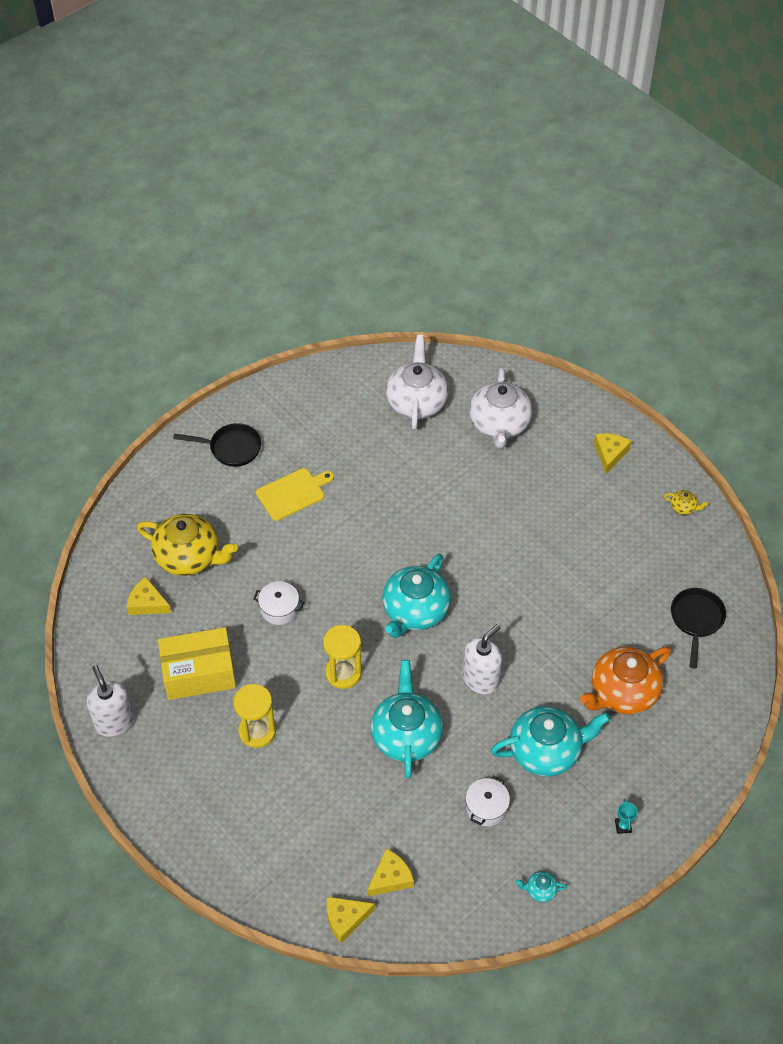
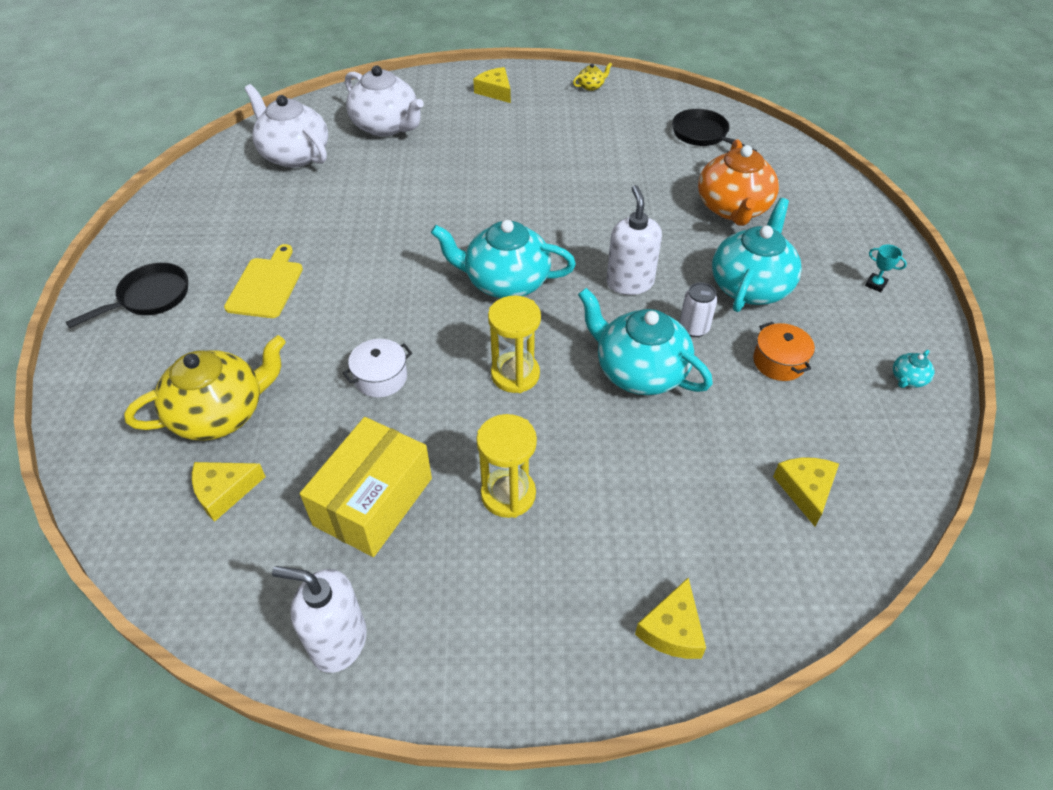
camera: 50 degrees left, 5 degrees down
(345, 919) = (832, 567): yellow cheese -> yellow cheese (672, 630)
(415, 611) = (505, 281): turquoise teapot -> turquoise teapot turned 120 degrees clockwise
(472, 742) = (694, 328): none -> white can
(486, 807) = (779, 362): white pot -> orange pot

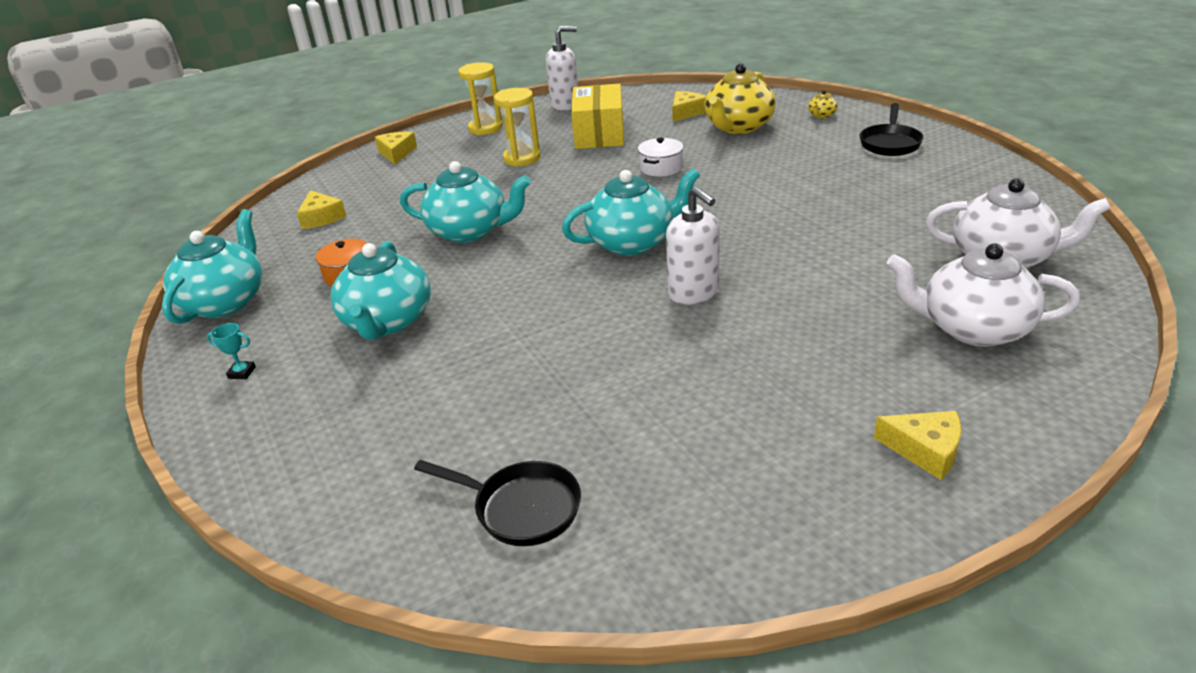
camera: 155 degrees right, 15 degrees down
(266, 285) = (823, 175): yellow cutting board -> none
(515, 374) = (566, 199): yellow hourglass -> yellow hourglass (485, 128)
(591, 86) = (788, 538): yellow teapot -> yellow teapot (821, 115)
(629, 282) = (515, 281): white soap dispenser -> white soap dispenser (694, 293)
(694, 328) = (435, 270): white can -> none
(733, 208) = (431, 398): orange teapot -> none
(908, 379) = (225, 302): turquoise teapot -> turquoise teapot, size x2.44

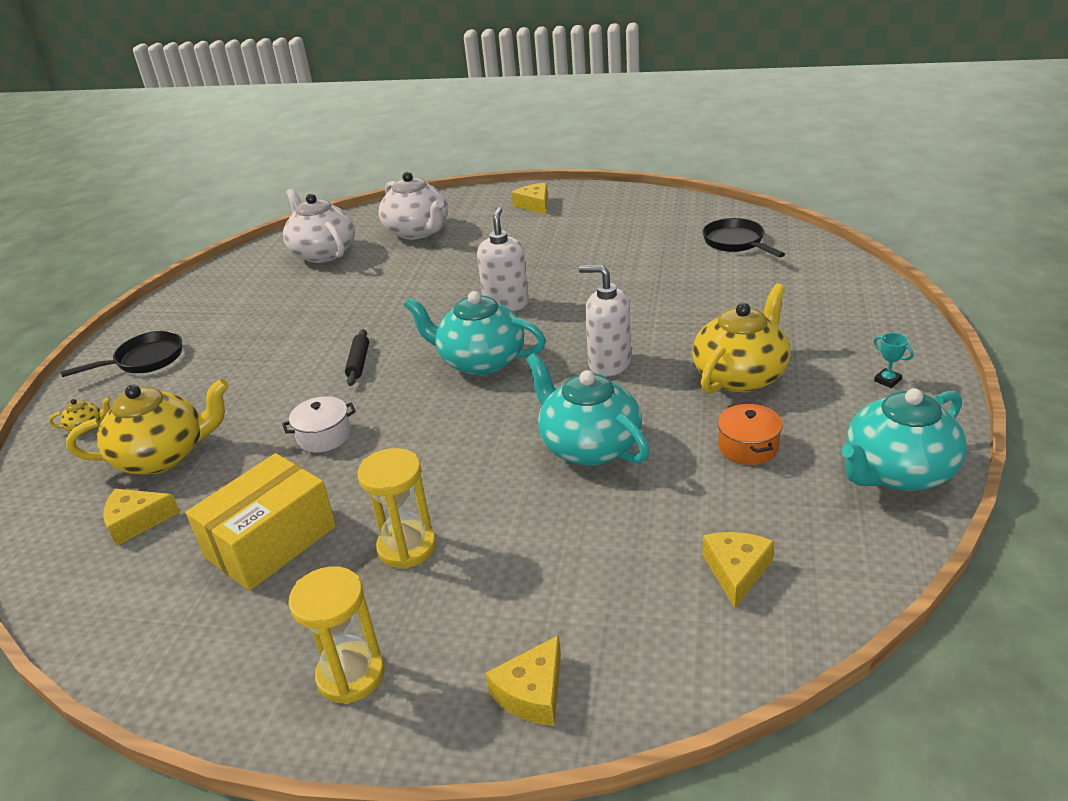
camera: 140 degrees left, 0 degrees up
(387, 322) = (741, 376): turquoise teapot -> yellow teapot
(565, 105) = (183, 663): white soap dispenser -> white soap dispenser (609, 364)
(728, 203) = (358, 363): none -> black rolling pin

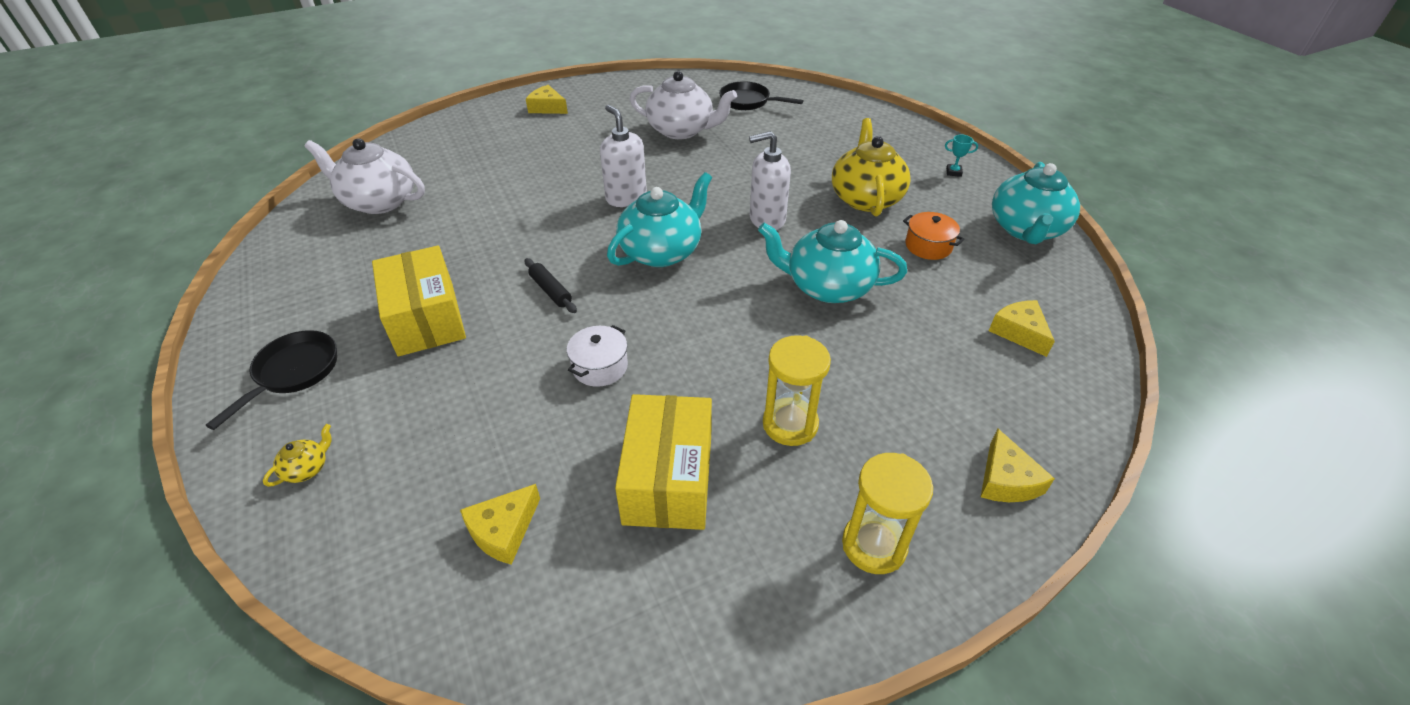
camera: 40 degrees left, 10 degrees up
(163, 456) = (450, 456): yellow teapot -> none
(256, 353) = (426, 318): none -> yellow box
(418, 232) = (460, 157): white teapot -> white teapot (681, 130)
(480, 361) = (662, 251): turquoise teapot -> turquoise teapot turned 150 degrees clockwise

